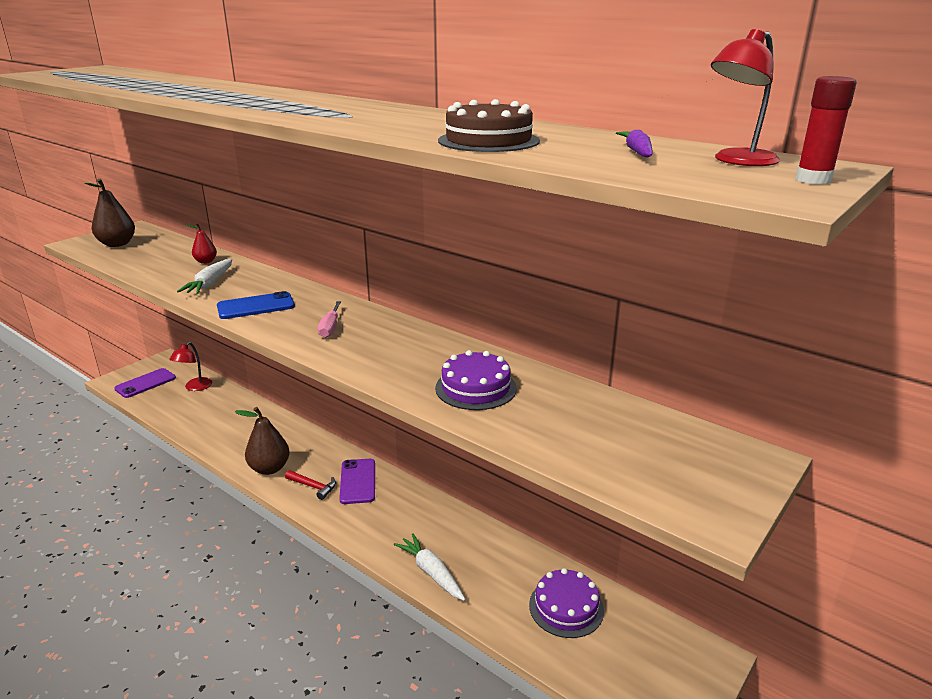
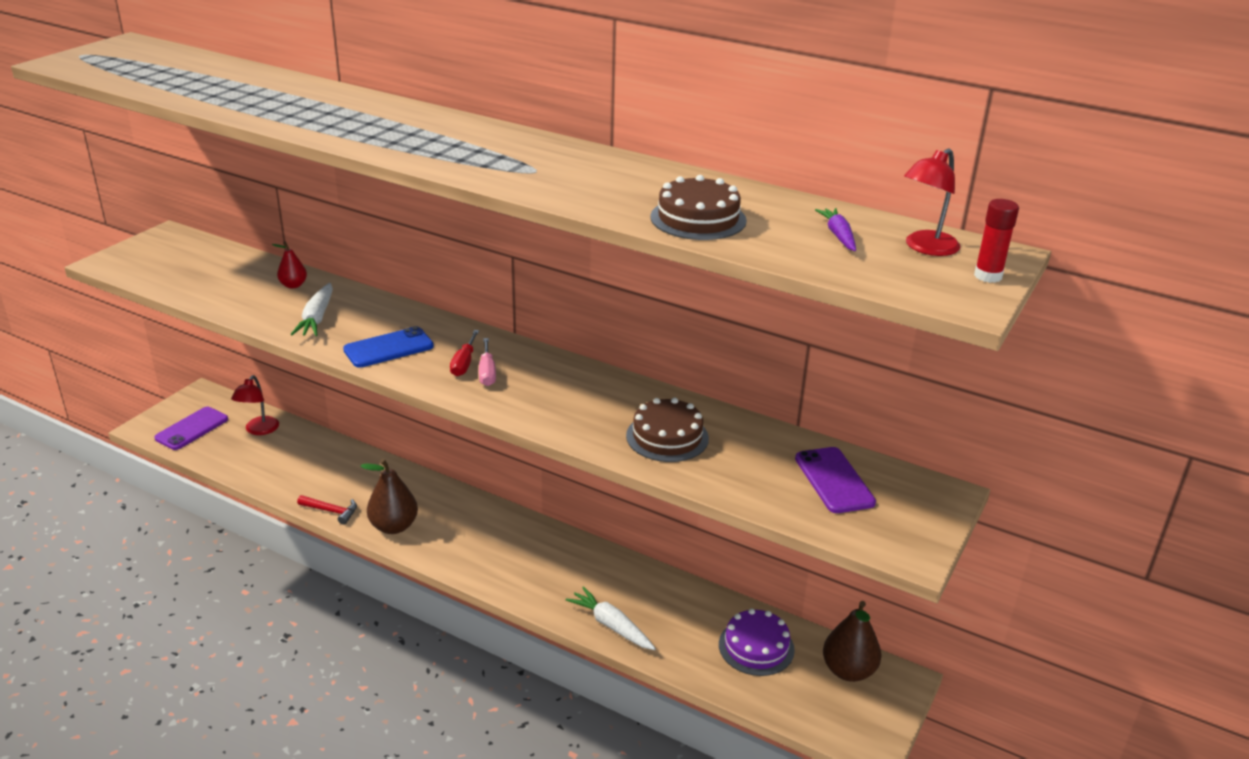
camera: 10 degrees left, 5 degrees up
(117, 244) = (163, 262): brown pear -> brown pear (848, 671)
(313, 487) = (453, 544): red hammer -> red hammer (331, 511)
(314, 320) = (464, 363): none -> red screwdriver
(358, 481) = (502, 534): purple phone -> purple phone (834, 480)
(476, 388) = (667, 437): purple cake -> brown cake

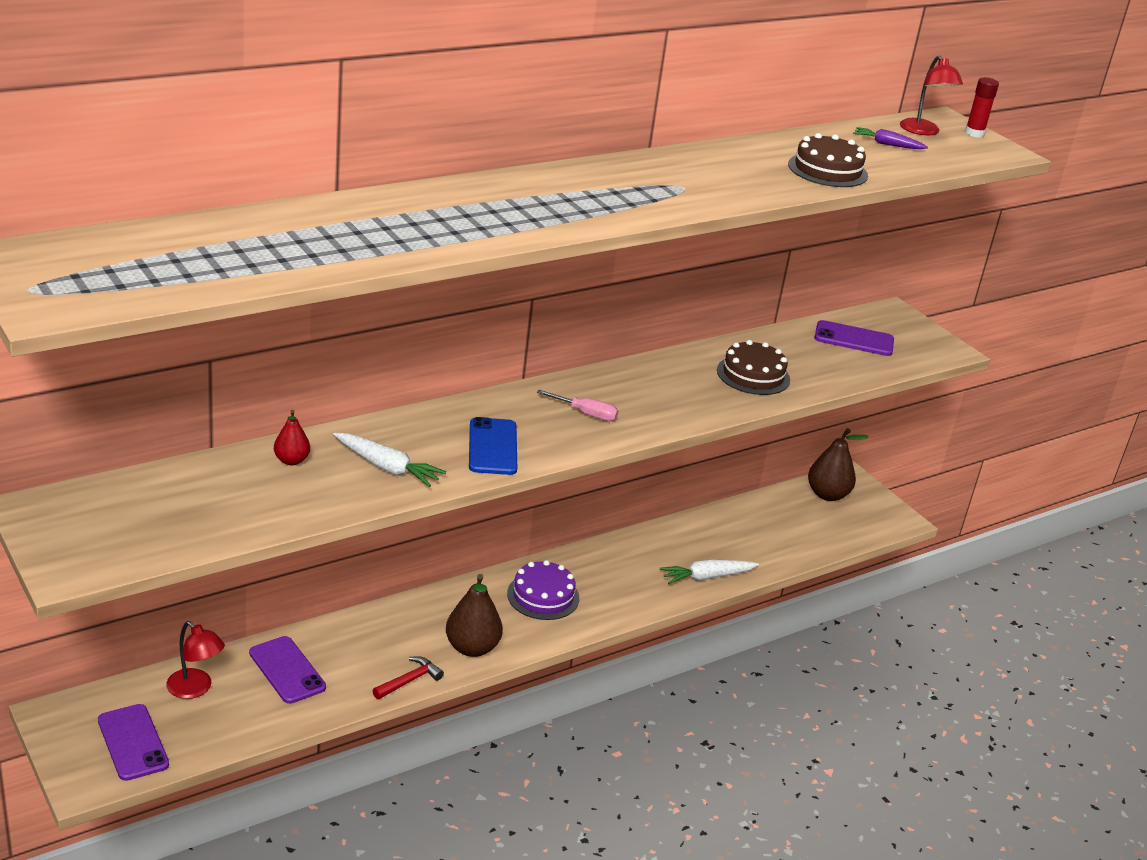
camera: 65 degrees left, 0 degrees up
(304, 456) = (287, 670): none -> purple phone
(464, 363) = (559, 419): red screwdriver -> none
(756, 647) = (778, 521): purple cake -> purple cake (543, 596)

